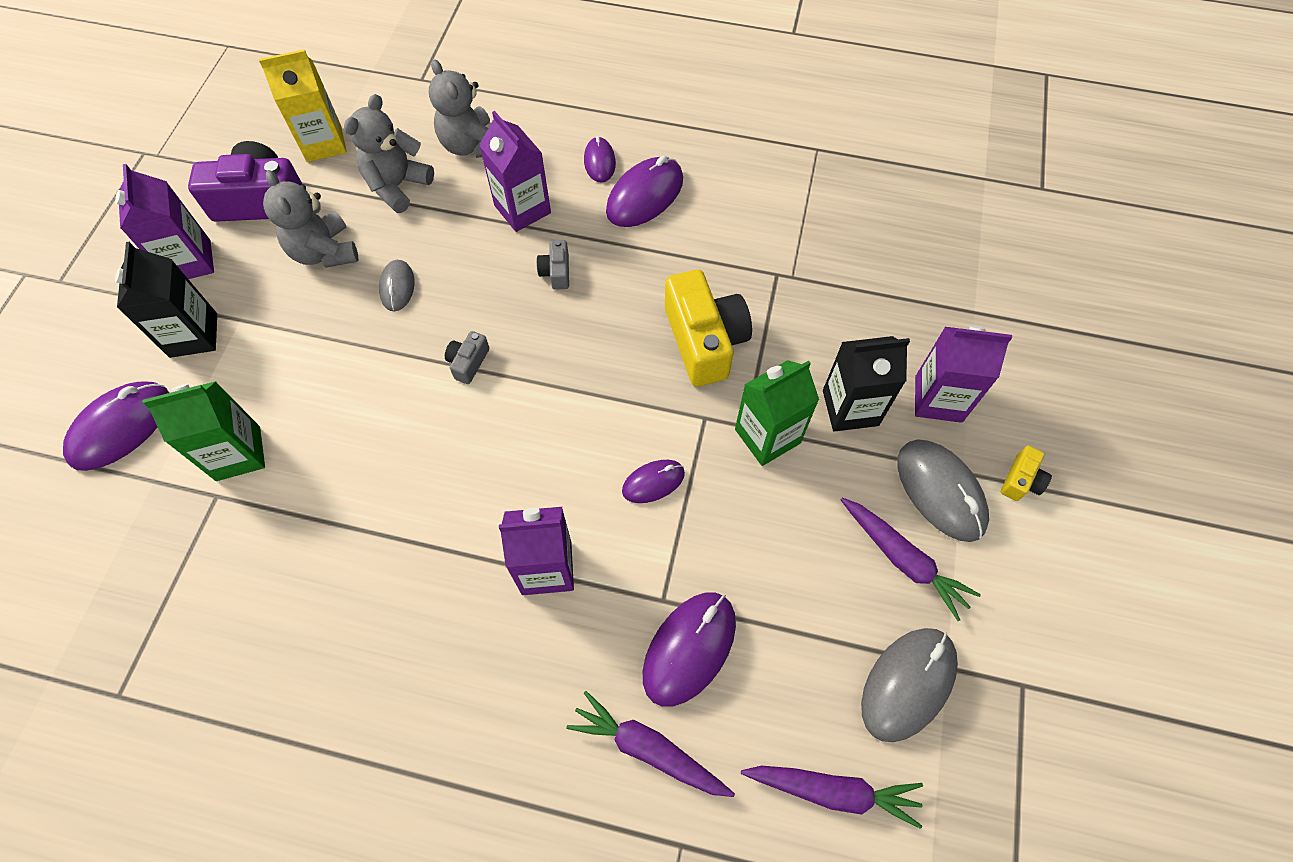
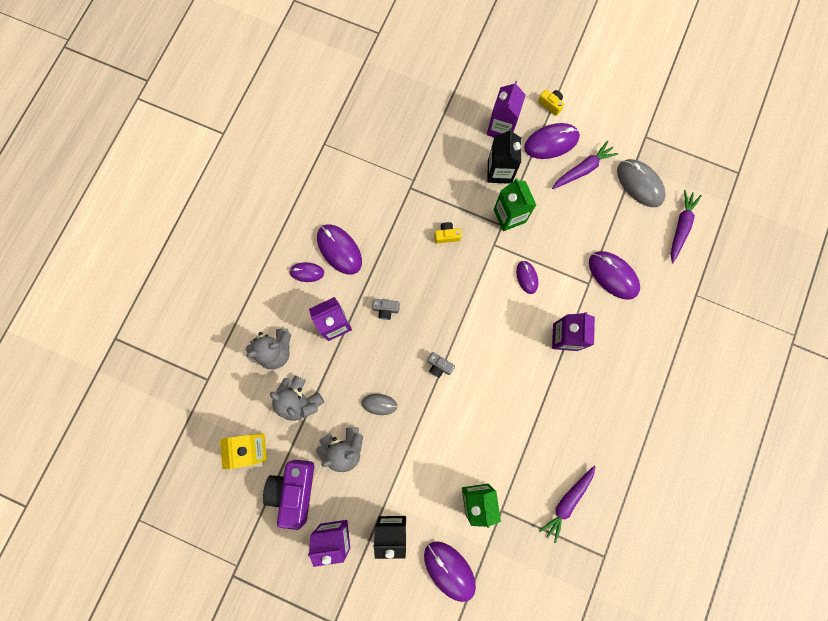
camera: 80 degrees left, 15 degrees up
(648, 749) = (655, 302): purple carrot -> purple carrot (567, 502)
(704, 340) = (447, 235): yellow camera -> yellow camera, size x0.46
(940, 491) = (551, 142): grey mouse -> purple mouse

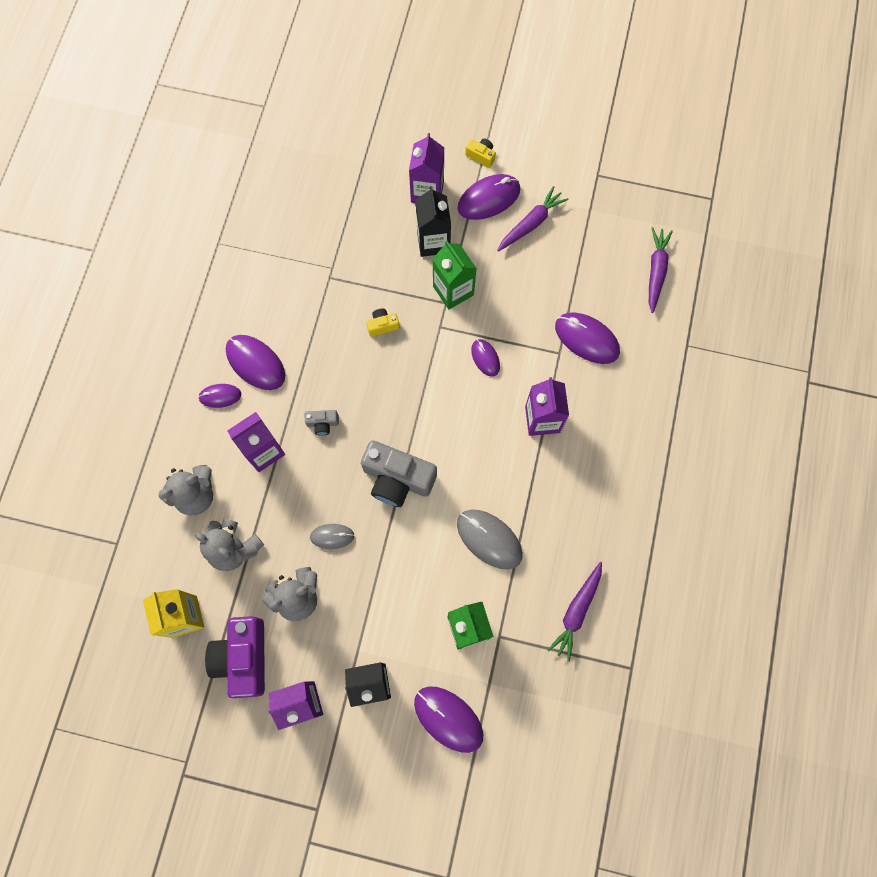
camera: 10 degrees left, 5 degrees down
(439, 366) = (397, 479): grey camera -> grey camera, size x2.19
(639, 184) = (600, 230): grey mouse -> grey mouse (489, 539)

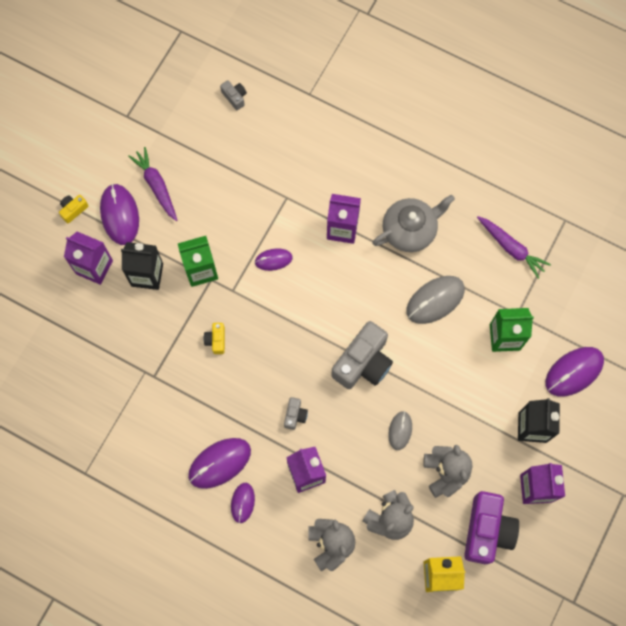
camera: 75 degrees left, 0 degrees up
(243, 658) = (487, 530): purple camera -> purple camera turned 90 degrees counterclockwise
(563, 492) = (410, 230): none -> grey teapot
(586, 339) = (280, 172): purple mouse -> none
(656, 271) = (234, 97): purple carrot -> grey camera

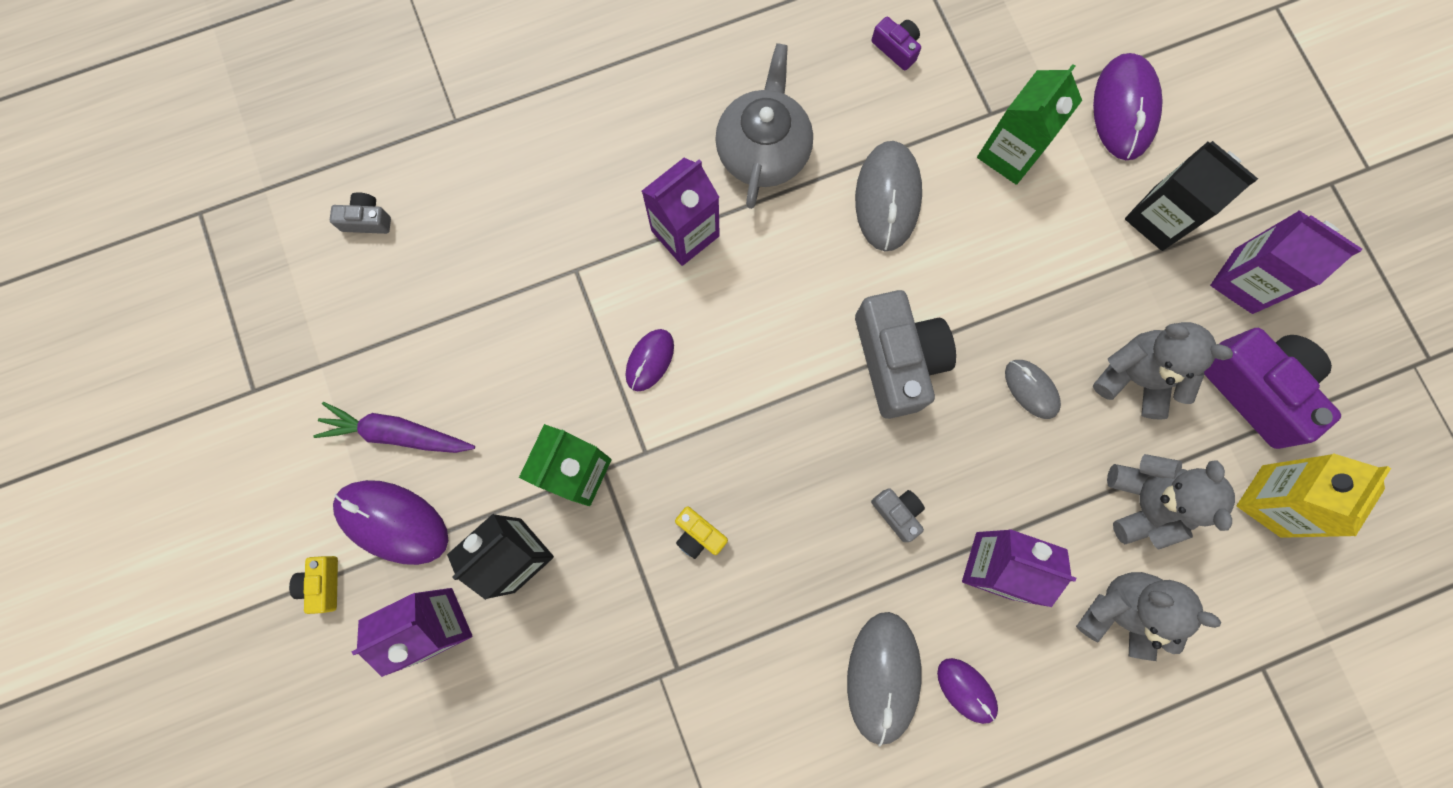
camera: 50 degrees left, 5 degrees up
(219, 463) = (883, 677): purple mouse -> grey mouse
(511, 248) = (896, 48): purple carrot -> purple camera

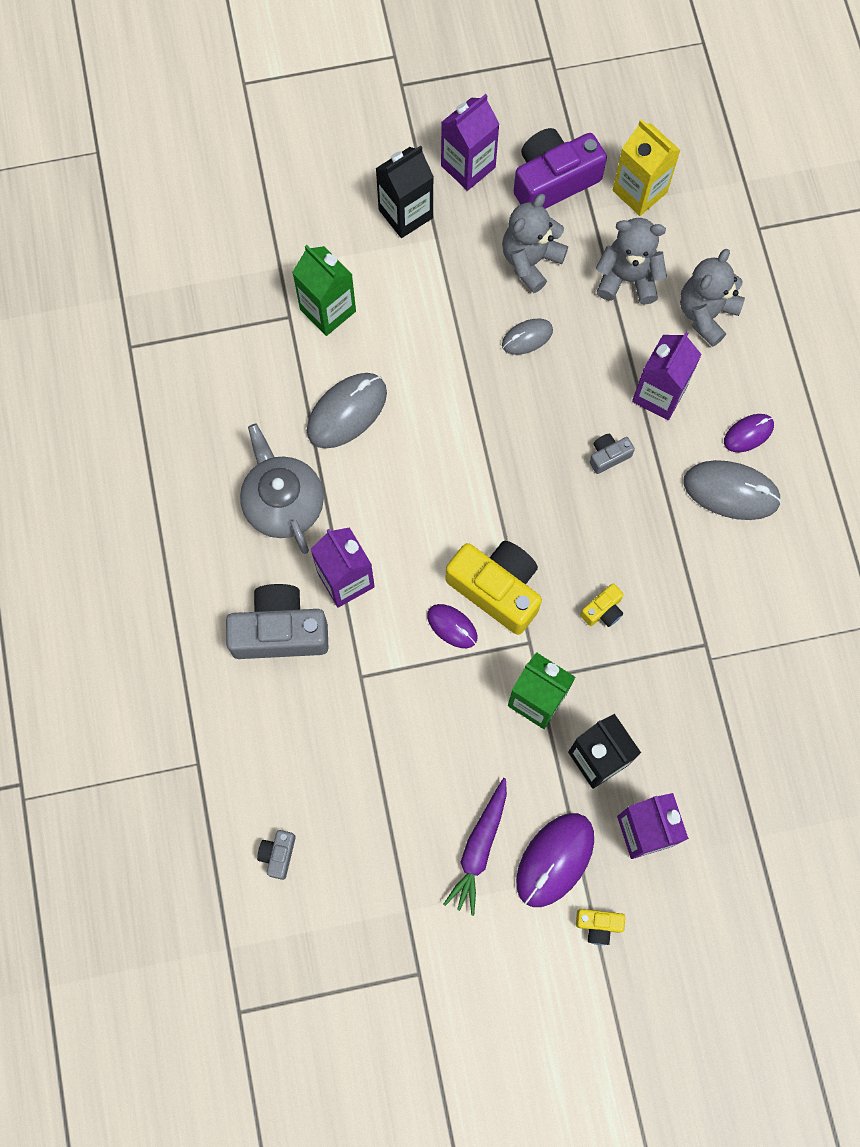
camera: 80 degrees left, 5 degrees down
(703, 404) = (497, 589): none -> yellow camera
(763, 150) = (283, 503): grey teapot -> grey teapot turned 45 degrees clockwise
(887, 198) = (347, 412): grey mouse -> grey mouse turned 60 degrees counterclockwise
(896, 48) = (214, 378): purple camera -> none
(897, 360) = (486, 432): grey camera -> grey camera (280, 631)
(1124, 109) = (308, 216): purple mouse -> none

